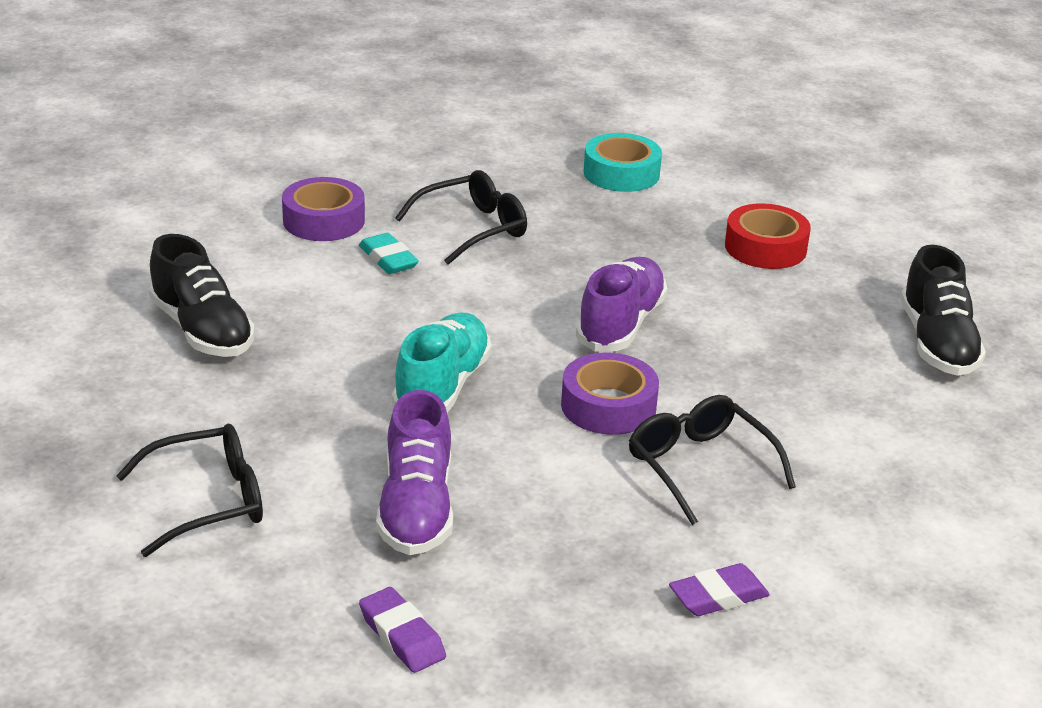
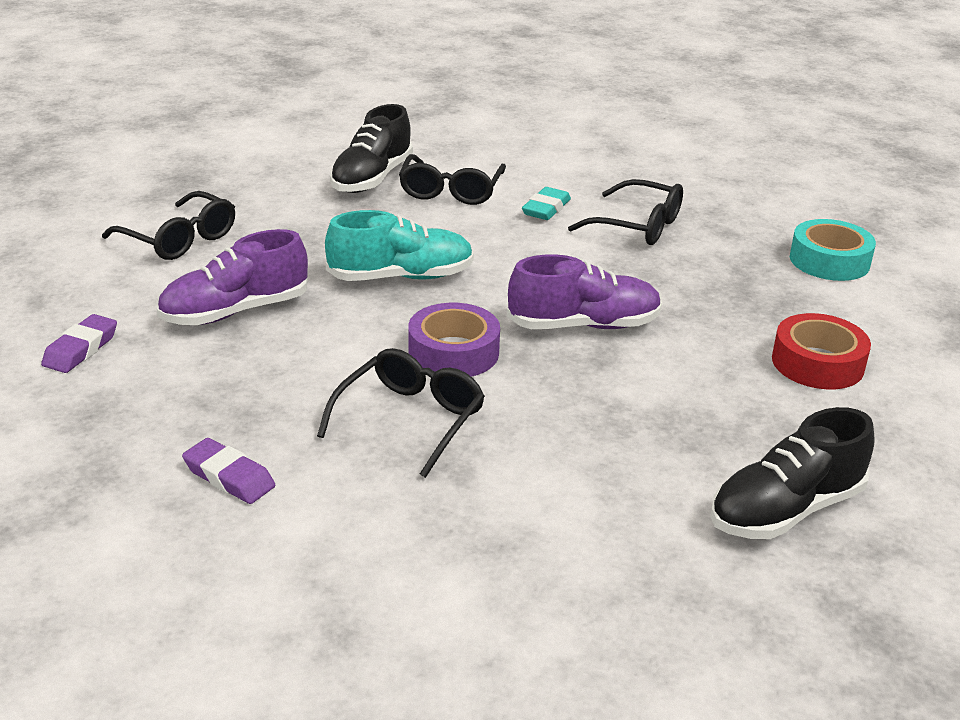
camera: 60 degrees right, 0 degrees up
(289, 295) = (451, 191): none -> black glasses
(323, 220) = (565, 173): purple tape -> none

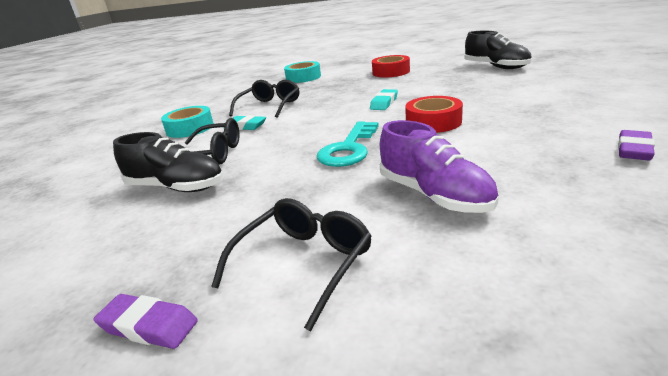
camera: 90 degrees left, 5 degrees down
(81, 349) = (568, 260): purple eraser -> purple eraser (149, 326)
(401, 277) = (349, 148): turquoise shoe -> turquoise key
(410, 419) = (511, 120): black glasses -> none
(453, 352) = (433, 122): purple tape -> red tape
(568, 171) = (190, 128): none -> turquoise tape
(583, 325) = (384, 103): purple shoe -> turquoise eraser

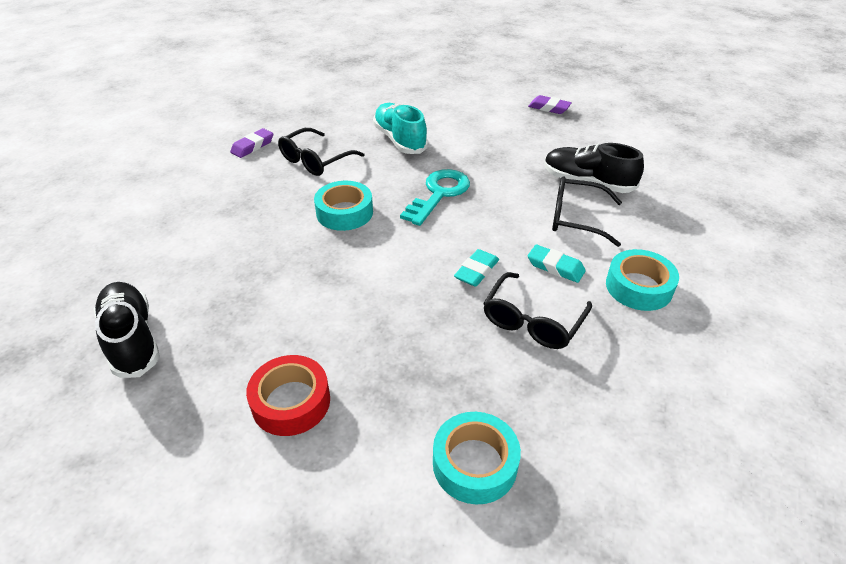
camera: 175 degrees left, 15 degrees up
(304, 263) = (483, 119): black glasses -> black glasses (315, 160)
(384, 103) = (369, 271): turquoise eraser -> turquoise eraser (476, 271)
(433, 122) = (344, 212): red tape -> turquoise tape
(434, 195) = (400, 140): purple shoe -> turquoise shoe

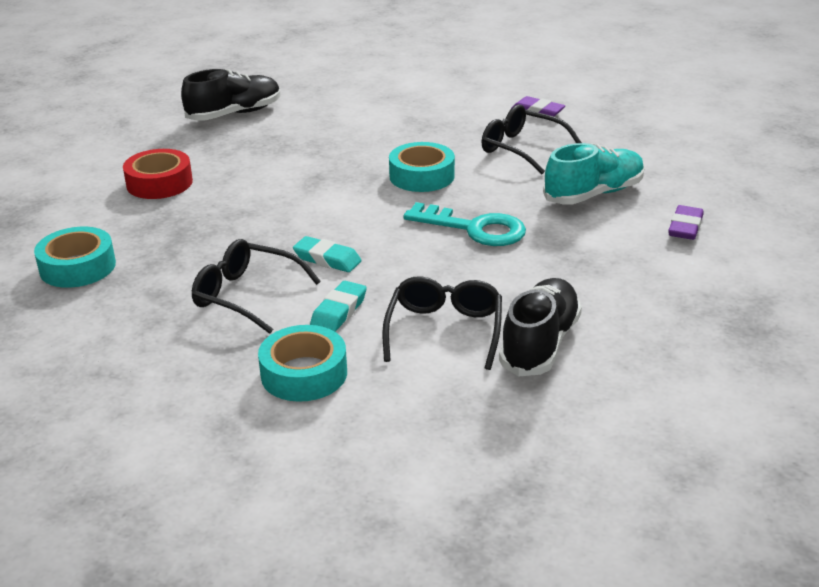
camera: 85 degrees right, 10 degrees down
(549, 108) = (767, 313): purple eraser -> purple eraser (685, 227)

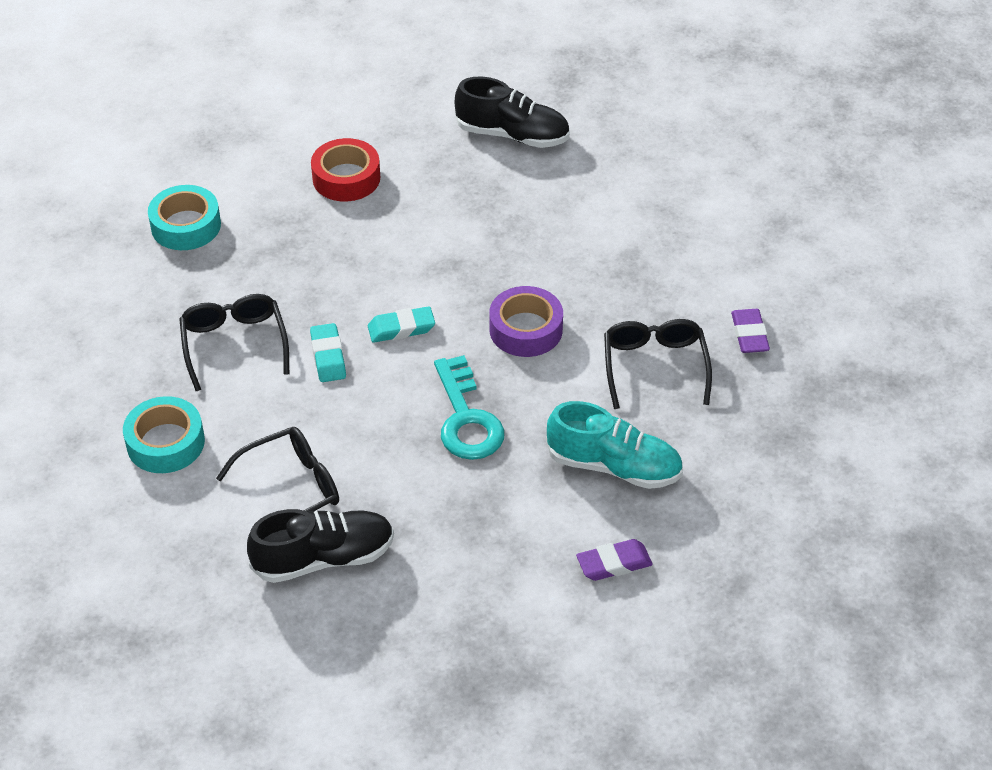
camera: 50 degrees right, 15 degrees up
(339, 312) = (260, 411): turquoise eraser -> turquoise eraser (401, 328)
(421, 176) = (526, 329): turquoise tape -> purple tape

